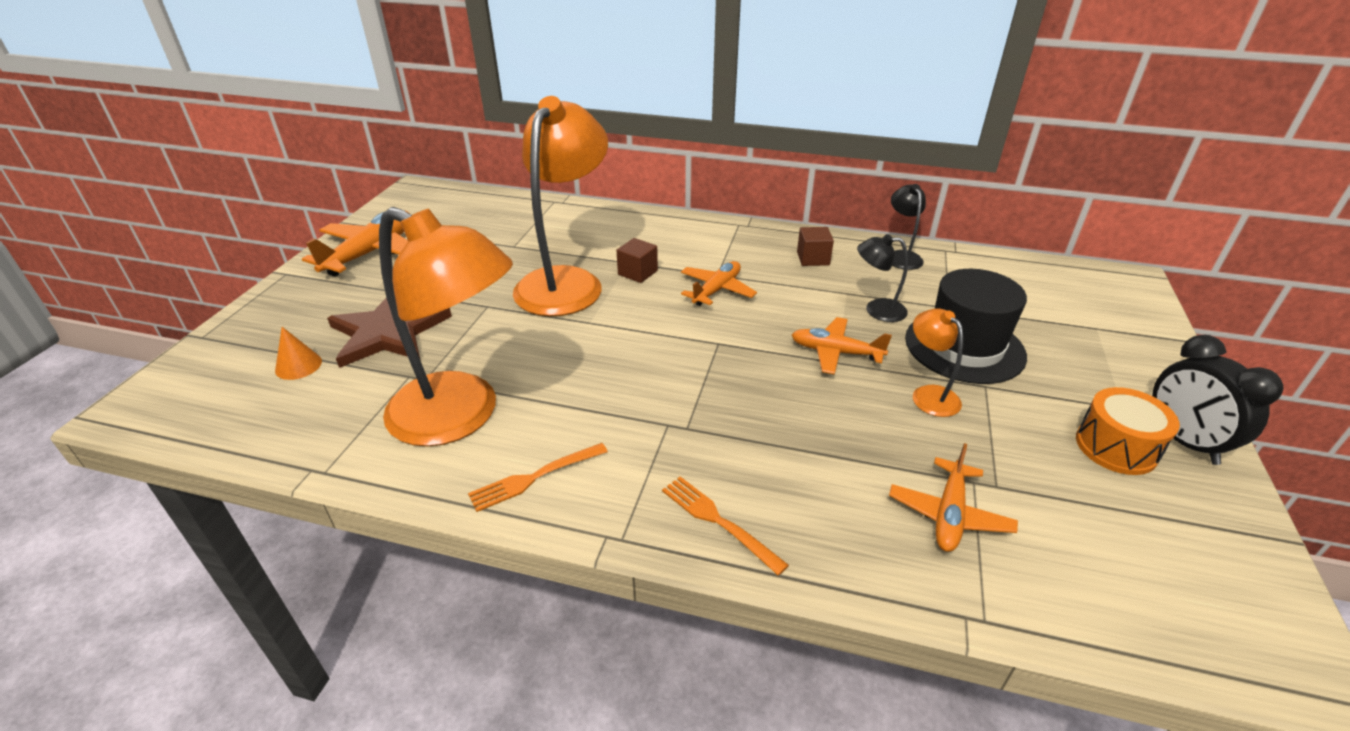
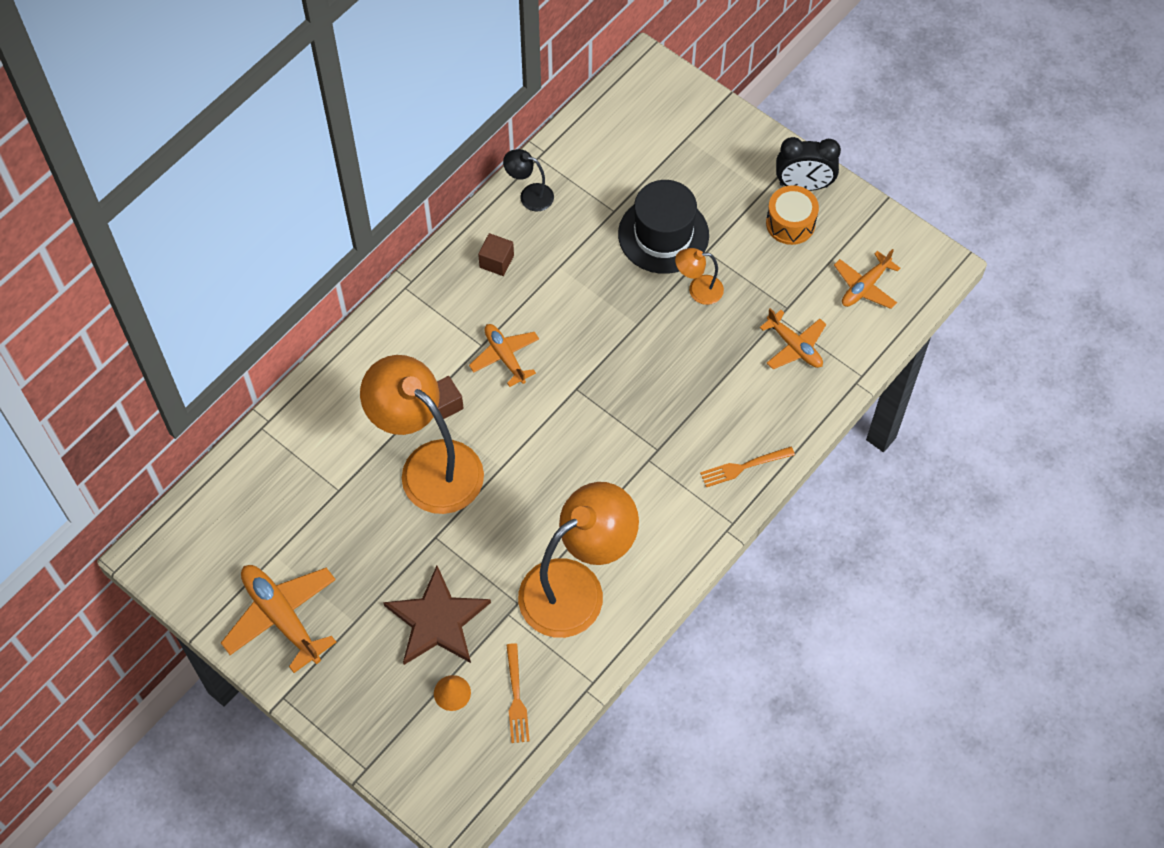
camera: 65 degrees left, 25 degrees up
(534, 478) = (660, 556): orange fork -> orange fork (516, 698)
(835, 352) = (627, 318): orange plane -> orange plane (865, 286)
(877, 310) = (592, 260): black lamp -> none

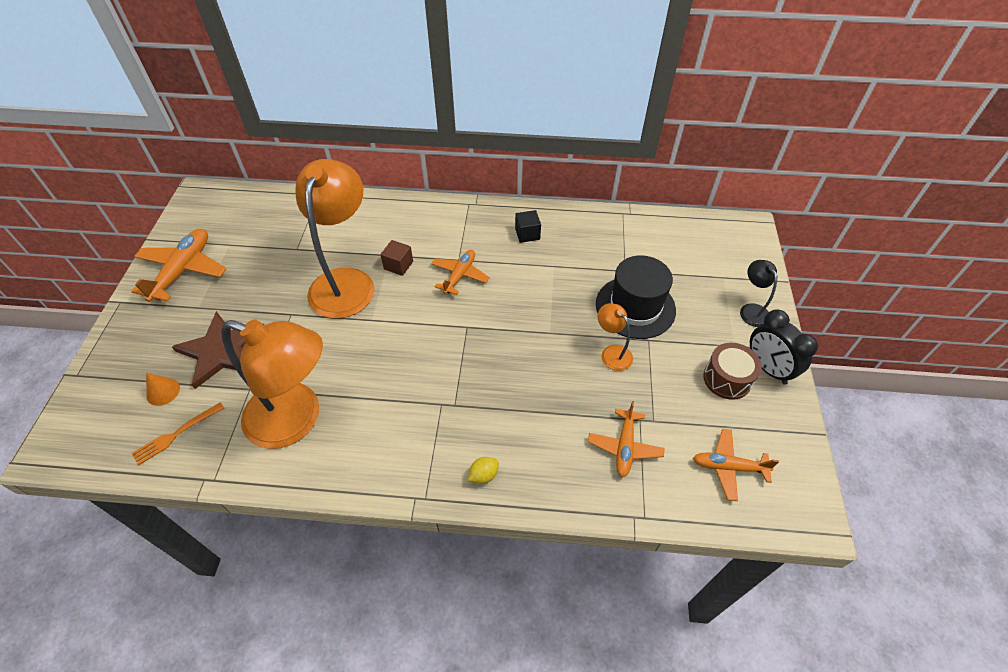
camera: 55 degrees right, 10 degrees down
(496, 261) = (527, 234): brown cube -> black cube
(529, 195) = (591, 223): black lamp -> black lamp (751, 310)
(743, 467) = (483, 475): orange fork -> yellow lemon
(790, 223) = (727, 379): orange drum -> brown drum

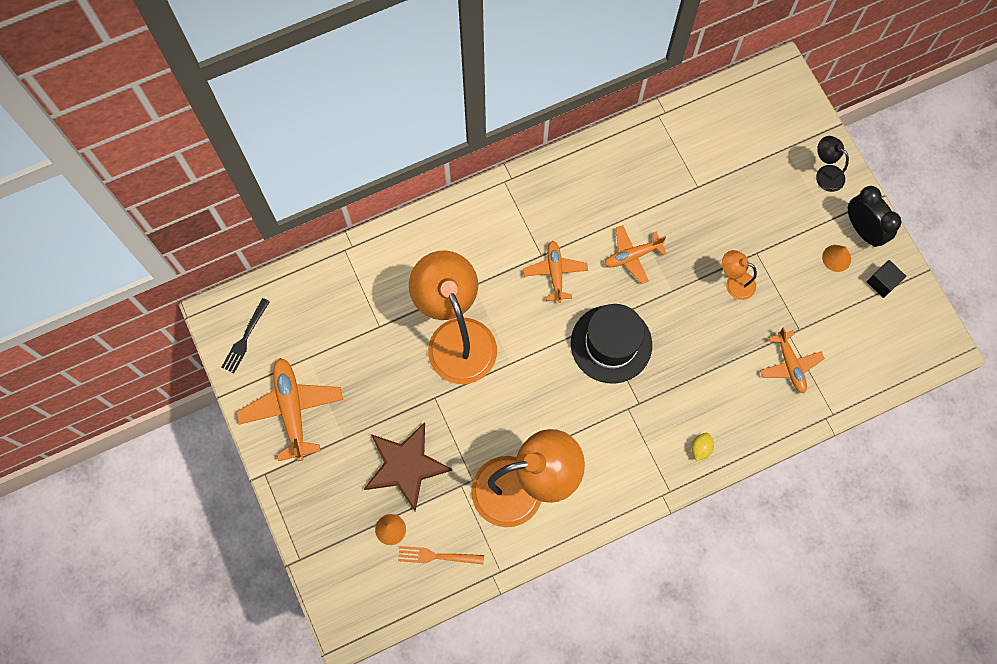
camera: 30 degrees left, 20 degrees up
(176, 435) = (436, 556): orange fork -> orange fork turned 75 degrees clockwise
(200, 214) = (245, 338): none -> black fork
(398, 265) = (491, 292): brown cube -> none
(527, 234) = (585, 190): black cube -> black cube (882, 282)
(635, 307) = (728, 224): black hat -> black hat (611, 344)
(727, 379) = (836, 258): brown drum -> orange cone
(728, 467) = (872, 339): orange plane -> orange plane (632, 256)
(767, 368) = (863, 230): black clock -> black clock turned 150 degrees counterclockwise

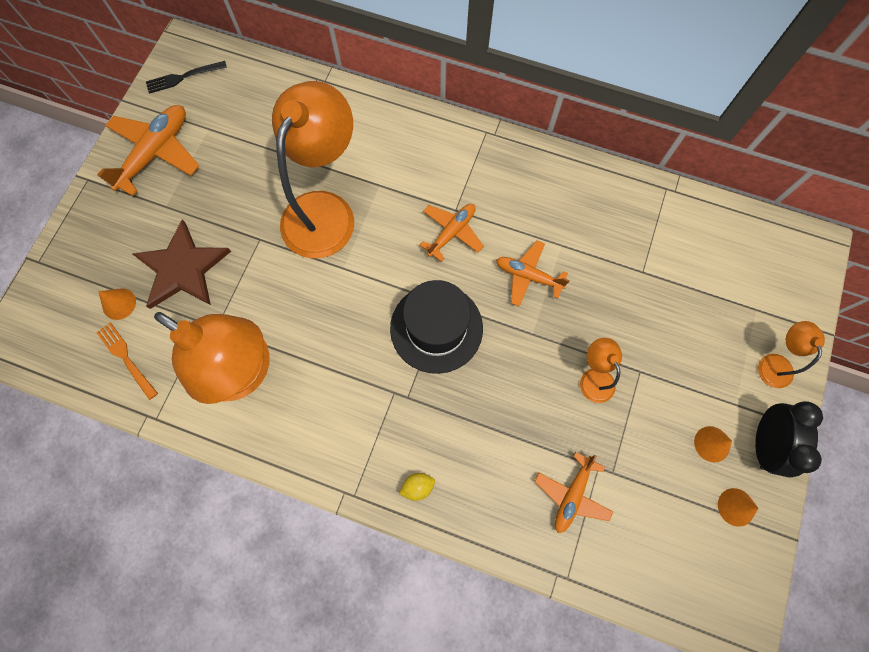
camera: 45 degrees right, 0 degrees up
(825, 174) = (773, 363): black lamp -> orange lamp
(882, 282) = (736, 507): black cube -> orange cone

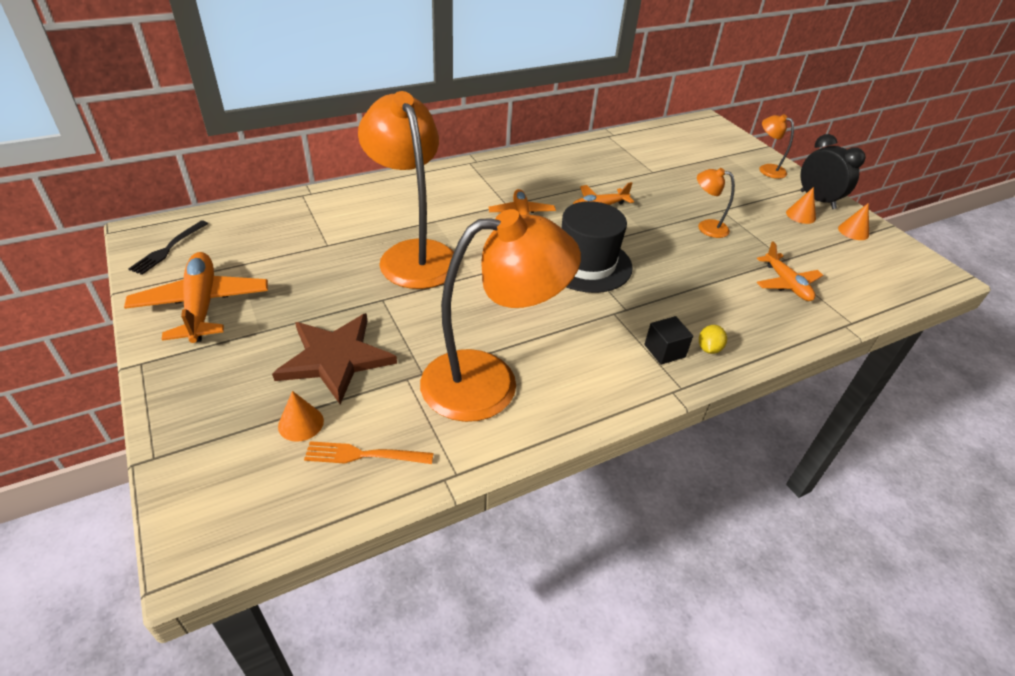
camera: 50 degrees left, 30 degrees down
(384, 457) = (664, 351): none -> black cube

